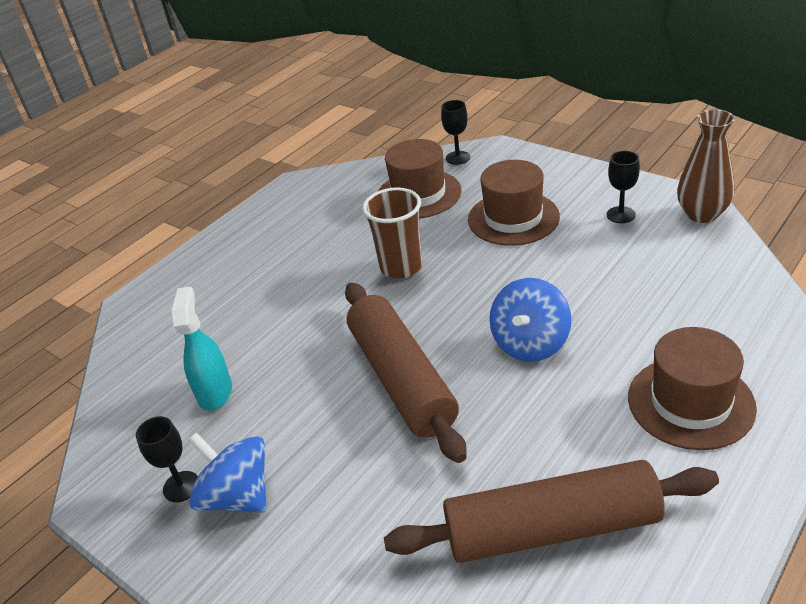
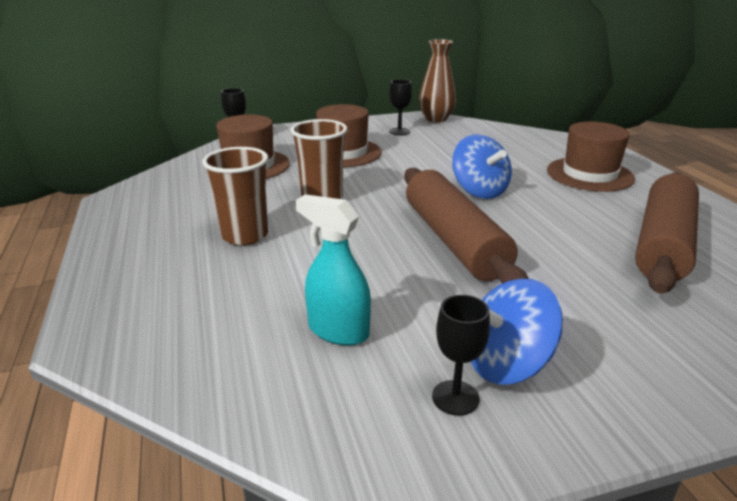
camera: 60 degrees left, 10 degrees down
(299, 273) = (245, 235): none -> brown cup
(401, 379) = (453, 241): brown rolling pin -> brown rolling pin turned 60 degrees clockwise

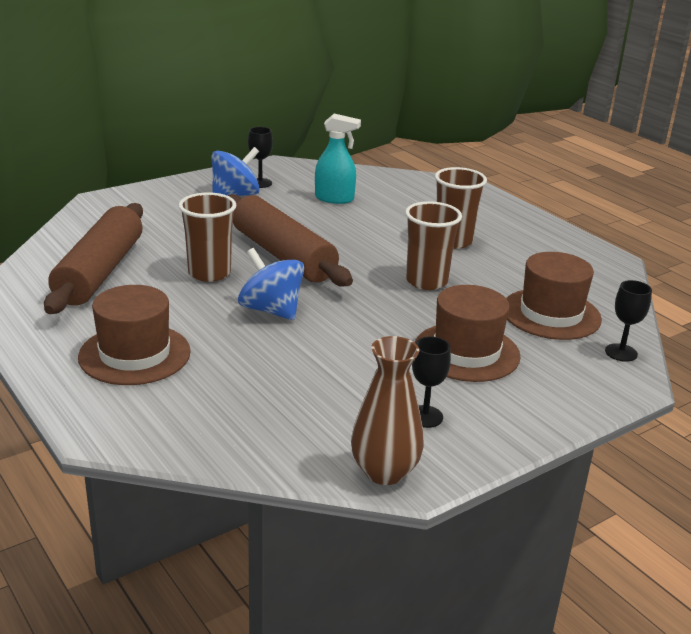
camera: 160 degrees right, 0 degrees up
(538, 229) = (209, 273): none -> brown cup

